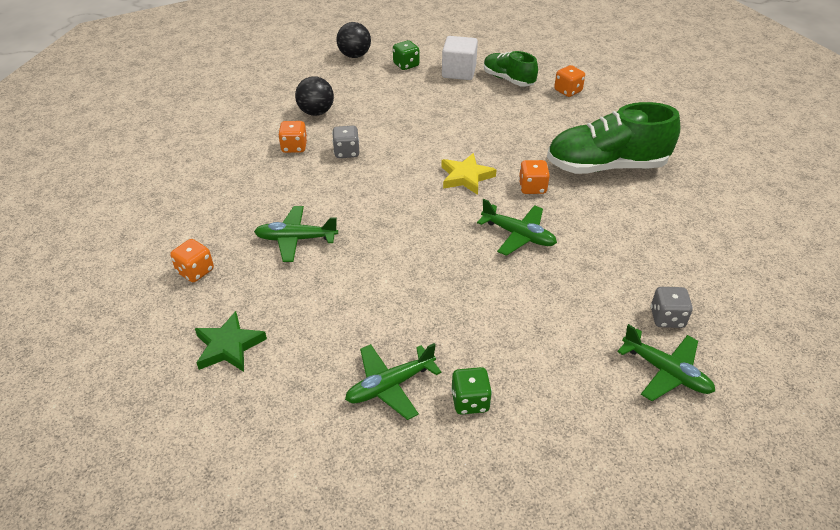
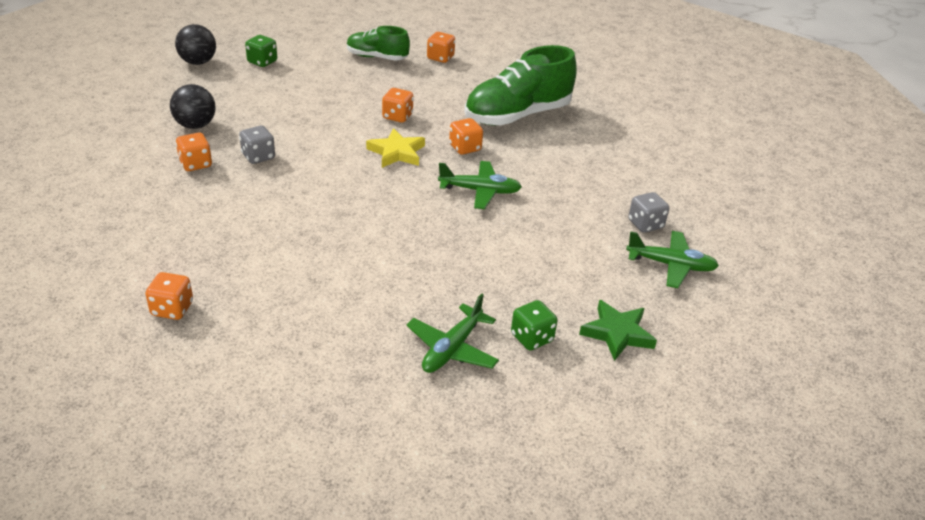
camera: 30 degrees left, 5 degrees down
(229, 346) = (264, 366): green star -> green star (617, 333)
(296, 239) = (263, 249): green plane -> none
(459, 72) = (322, 59): white cube -> none
(489, 141) = (397, 116): none -> orange dice

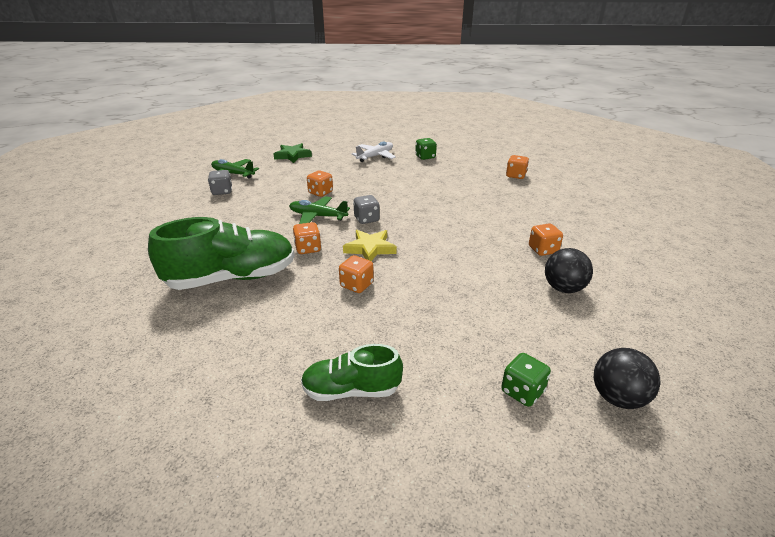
camera: 165 degrees left, 5 degrees down
(258, 157) = (491, 253): grey dice -> grey dice (366, 219)
(377, 57) = (351, 390): green shoe -> green shoe turned 150 degrees clockwise
(440, 58) = (257, 382): orange dice -> orange dice (320, 193)
(452, 348) = (375, 156): green plane -> white plane
(531, 338) = (335, 157): green dice -> green dice (425, 157)

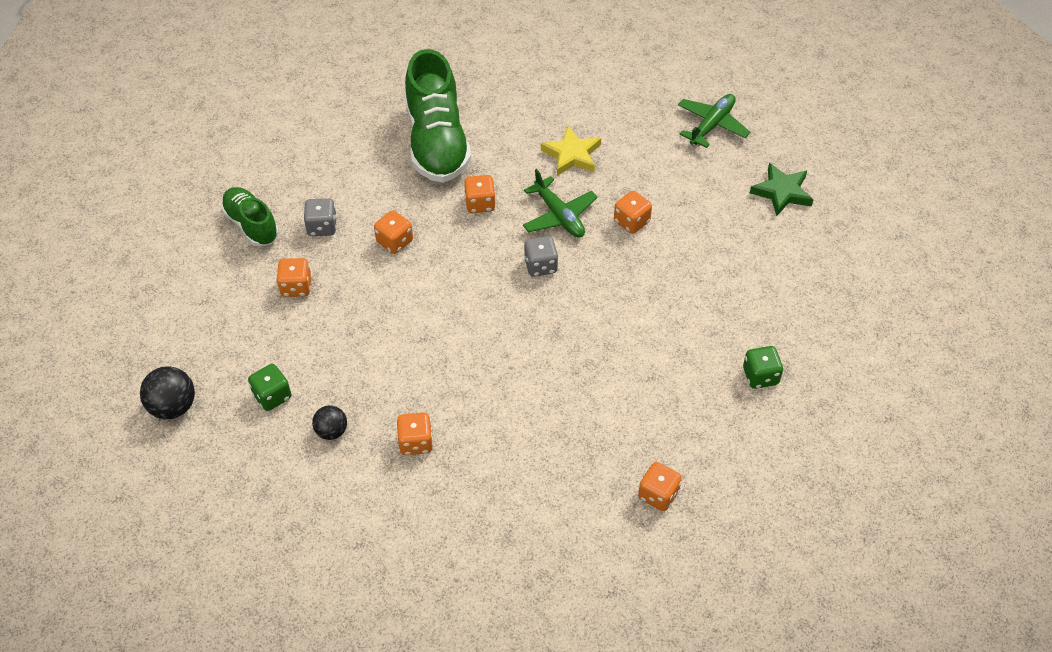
camera: 100 degrees right, 20 degrees up
(222, 191) = (652, 118): grey dice -> grey dice (322, 227)
(317, 216) = (559, 215): green plane -> green plane turned 120 degrees clockwise
(351, 390) = (251, 225): green shoe -> green shoe turned 45 degrees counterclockwise
(370, 248) = (465, 261): yellow star -> yellow star (572, 155)
(375, 156) = (769, 303): white plane -> none
(427, 336) = (296, 287): none -> orange dice
(522, 391) = (206, 339): green dice -> green dice (272, 396)
(563, 288) = (331, 431): black ball -> black ball, size x0.65

